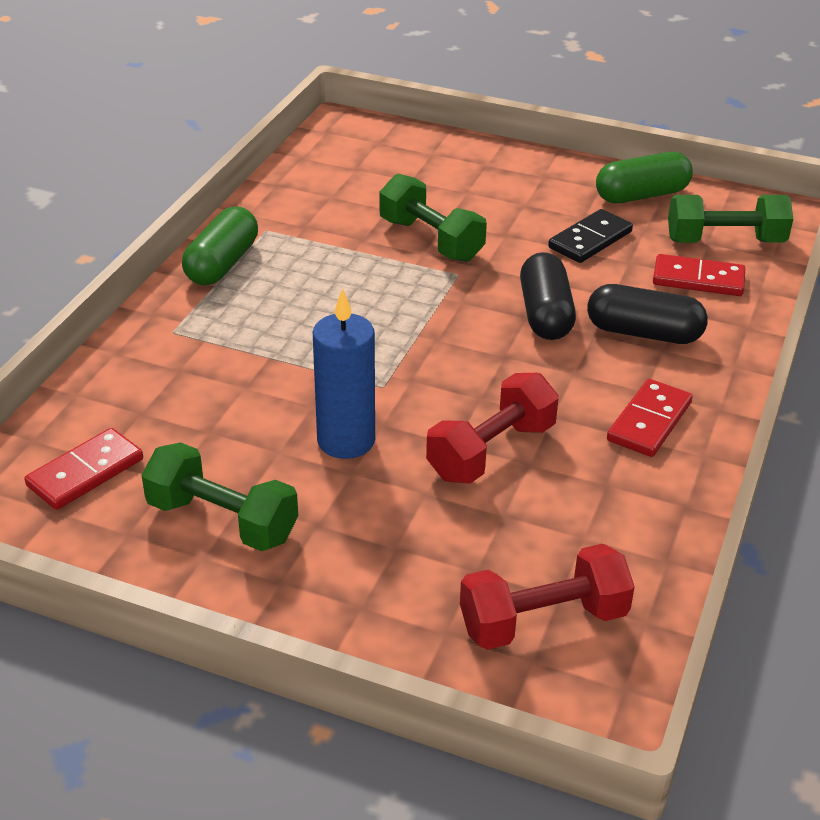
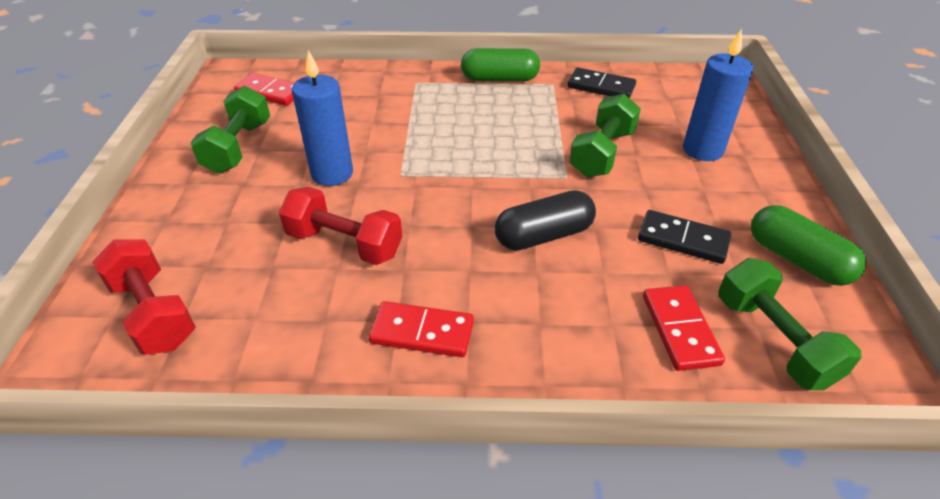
camera: 70 degrees right, 5 degrees up
(299, 200) = (601, 87): none -> black domino
(463, 182) = (702, 150): none -> blue candle
(643, 333) = (557, 304): black capsule -> none

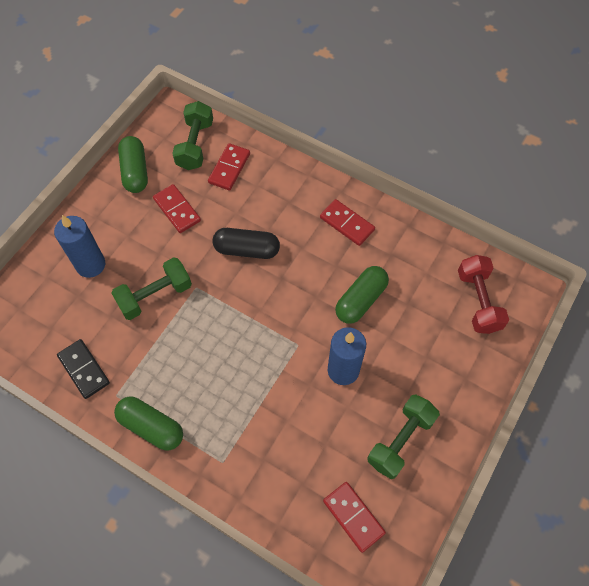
camera: 150 degrees left, 20 degrees up
(344, 244) = (361, 300): red dumbbell -> green capsule
(683, 239) = (177, 210): black domino -> red domino

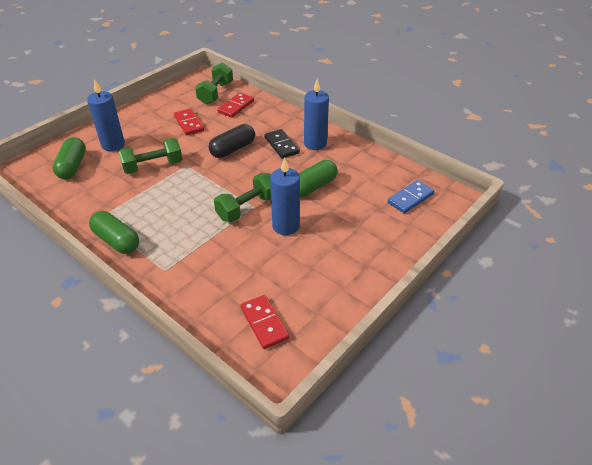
camera: 10 degrees right, 20 degrees down
(84, 369) = (80, 200): black domino -> black domino (281, 145)
(135, 171) = (167, 102): green capsule -> green capsule (72, 166)
(247, 249) = (233, 149): black capsule -> black capsule turned 60 degrees counterclockwise
(347, 224) = (315, 144): red domino -> blue candle
(400, 440) = (321, 277): green dumbbell -> green dumbbell (247, 208)
(478, 301) = (410, 198): red dumbbell -> blue domino

